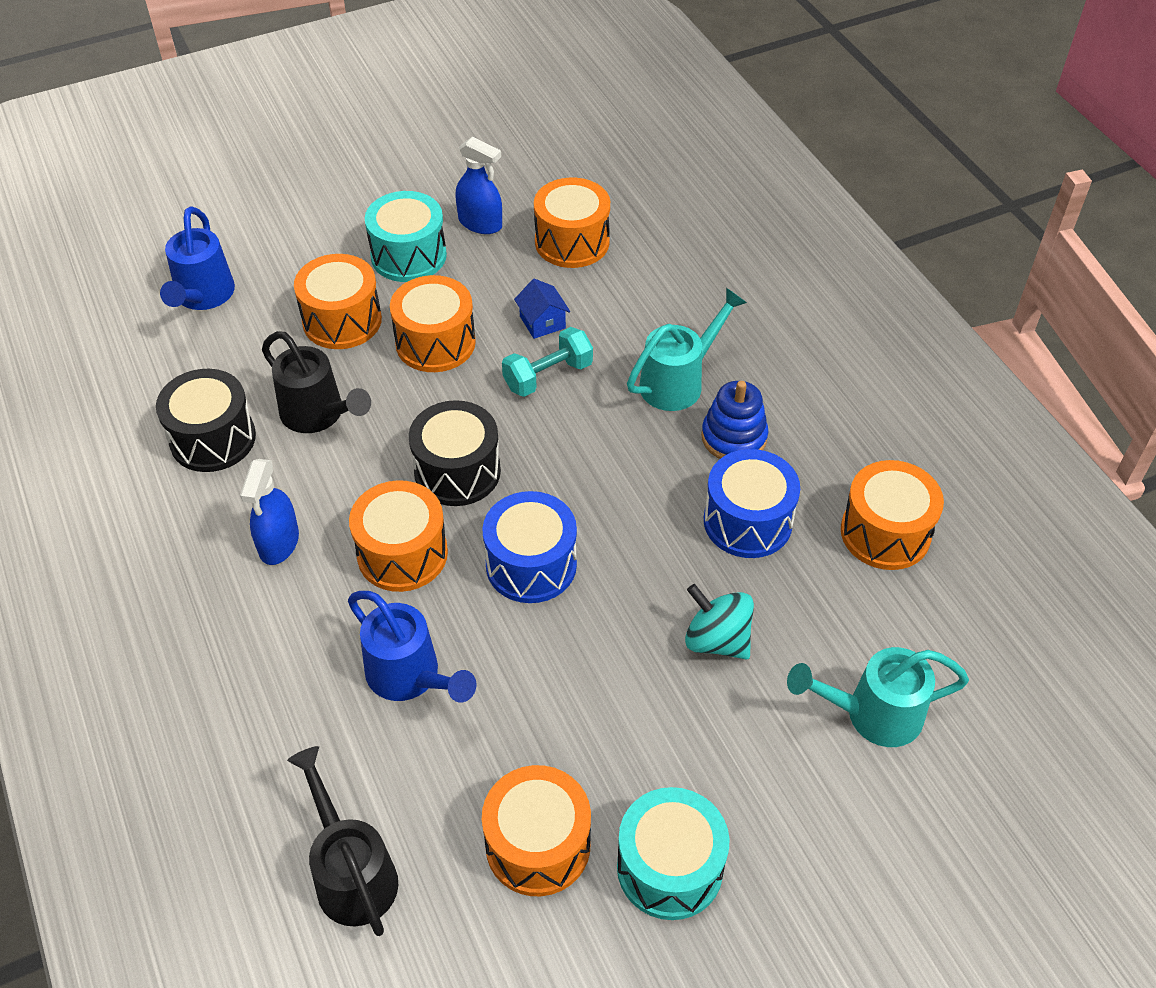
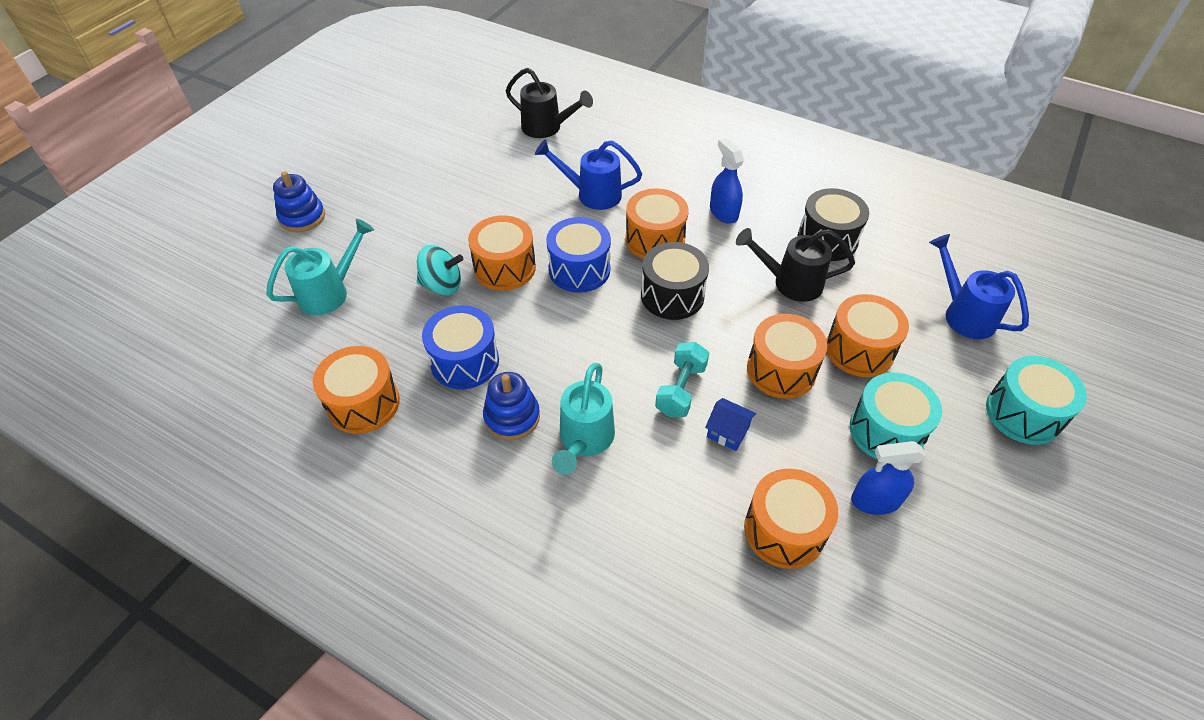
camera: 145 degrees right, 0 degrees up
(538, 845) = (474, 168): orange drum -> orange drum (505, 268)
(669, 867) = (407, 187): turquoise drum -> turquoise drum (1023, 414)
(868, 901) = (302, 217): none -> blue stacking toy

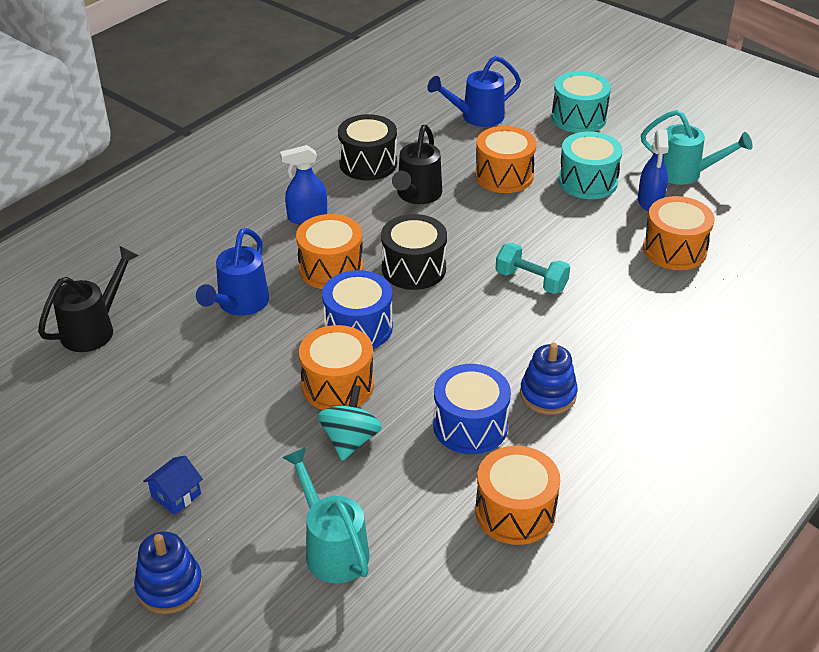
camera: 80 degrees left, 10 degrees down
(584, 440) = (579, 348): turquoise watering can -> turquoise watering can (685, 173)
(728, 432) = (580, 262): blue house -> blue house (176, 495)
(781, 370) = (518, 220): orange drum -> none

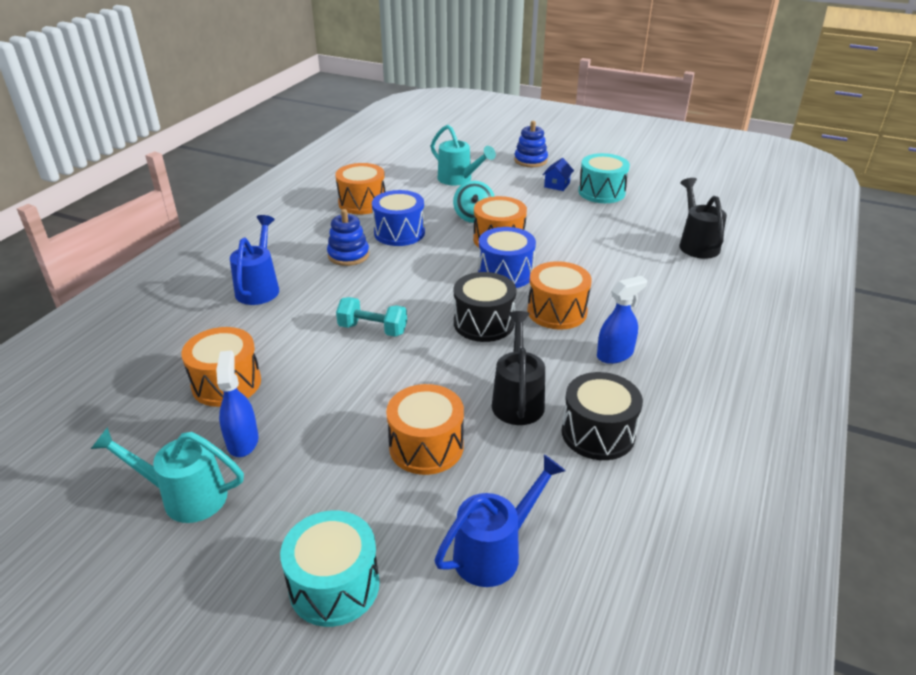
camera: 165 degrees right, 5 degrees down
(93, 329) = (697, 244): black watering can -> black watering can turned 150 degrees clockwise
(240, 304) = (609, 274): blue watering can -> blue watering can (259, 288)
(588, 181) = (319, 457): turquoise drum -> turquoise drum (601, 192)

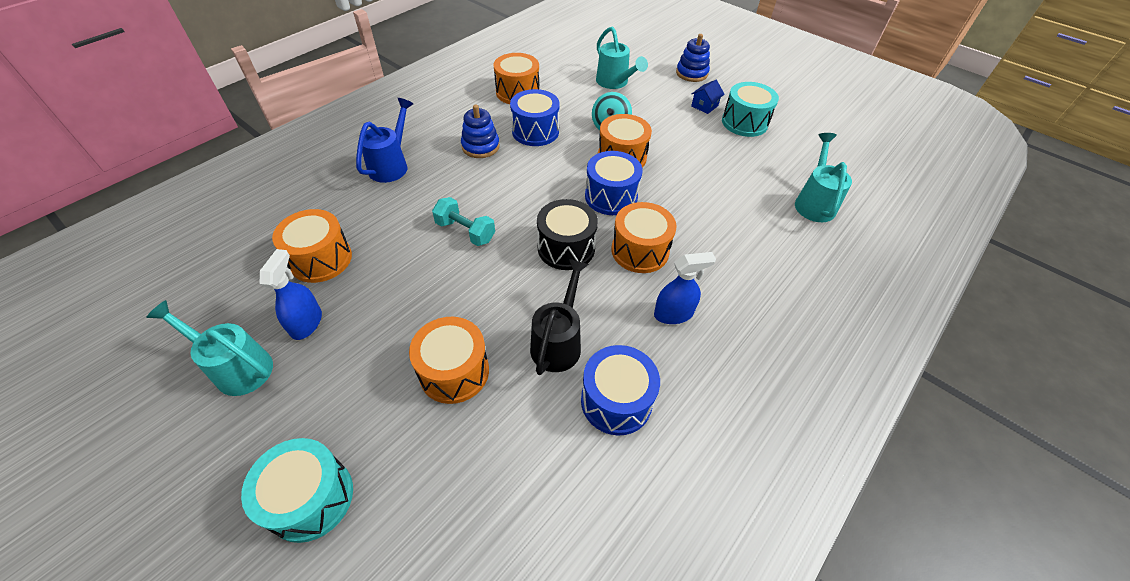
camera: 15 degrees right, 15 degrees up
(494, 552) = (461, 507): blue watering can -> none
(598, 433) = (616, 401): black drum -> blue drum
(697, 244) = (814, 203): black watering can -> turquoise watering can

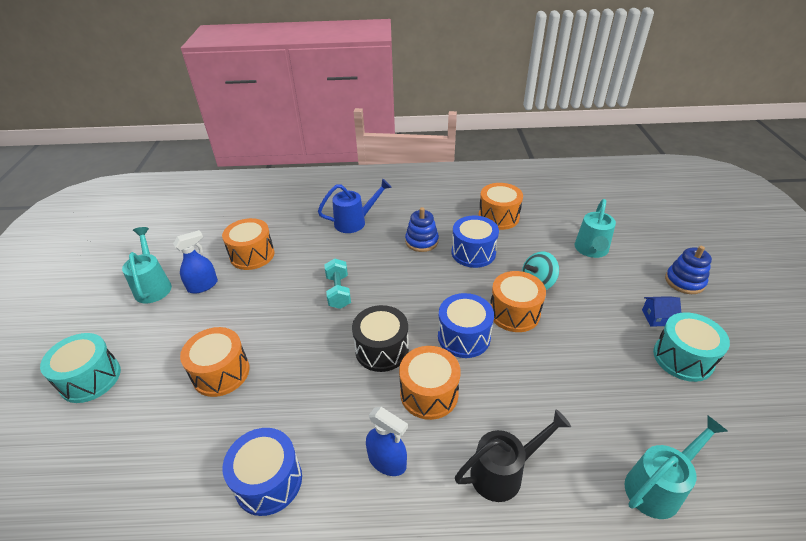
camera: 50 degrees right, 10 degrees down
(558, 342) = (291, 408): black watering can -> black watering can (503, 472)

